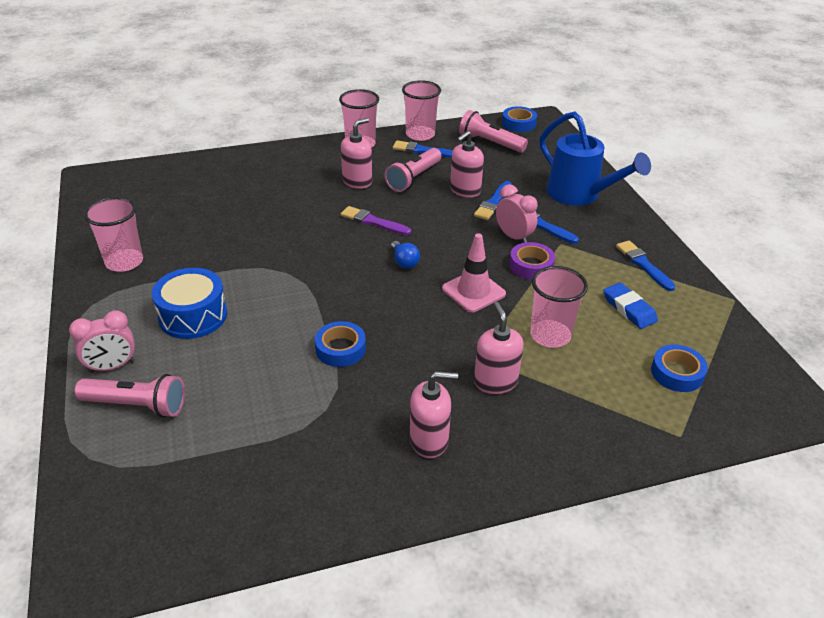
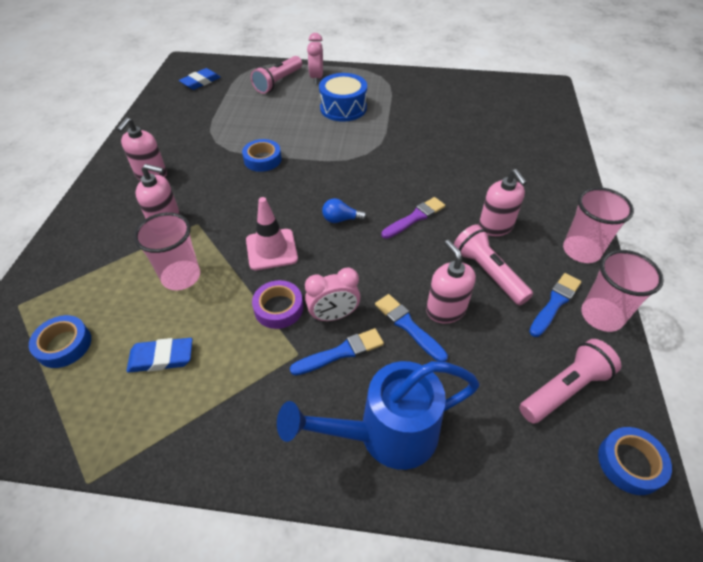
camera: 115 degrees right, 10 degrees up
(124, 262) = (421, 89): pink cup -> none
(159, 511) = (200, 82): none -> blue eraser
(643, 264) = (211, 419): blue brush -> none

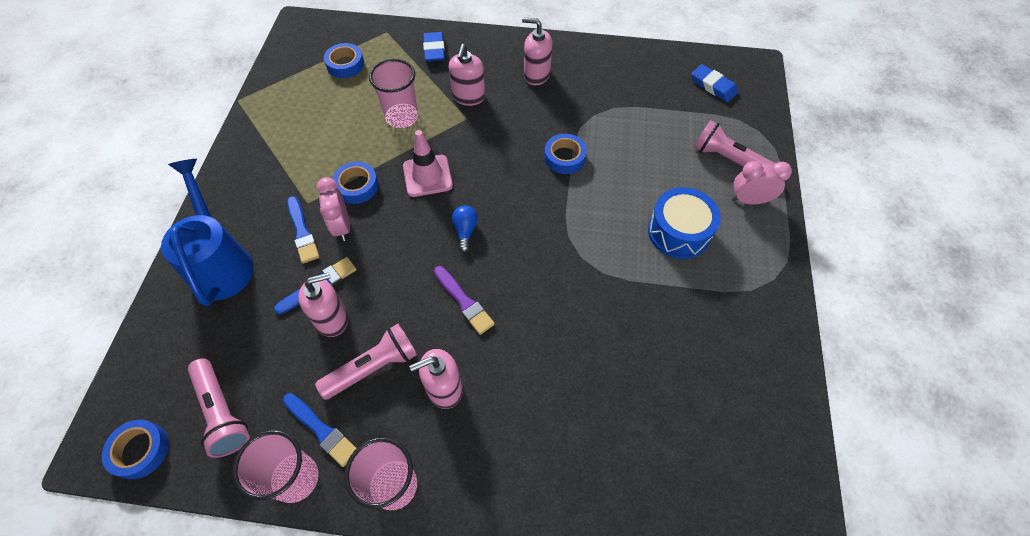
camera: 90 degrees right, 10 degrees up
(161, 358) = (322, 119): blue eraser -> blue eraser (434, 50)
(278, 308) = (357, 186): purple tape -> blue tape

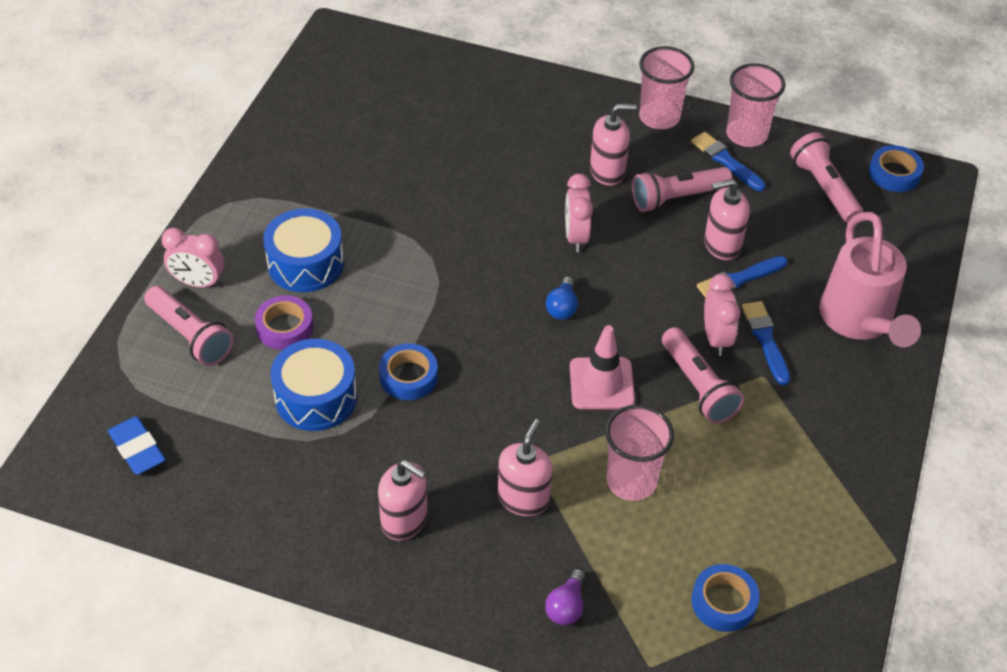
camera: 170 degrees left, 10 degrees down
(221, 263) = (859, 321): blue watering can -> pink watering can
(357, 186) = (698, 386): blue tape -> pink flashlight
(434, 50) = (566, 606): blue eraser -> purple light bulb
(464, 302) = (576, 237): purple brush -> pink clock
(621, 133) = (316, 397): none -> blue drum
(666, 177) = (285, 327): none -> purple tape

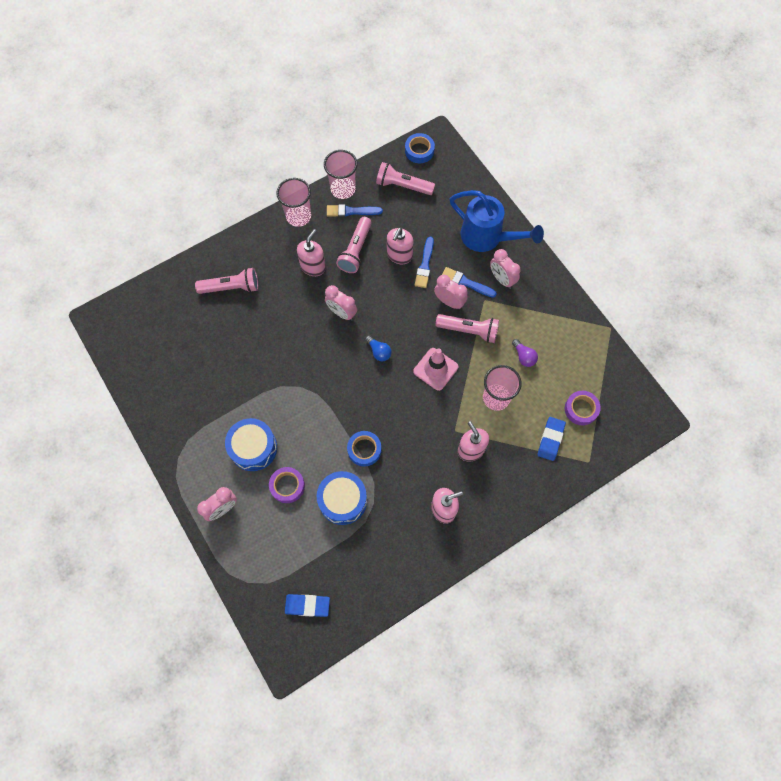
camera: 50 degrees left, 20 degrees up
(190, 335) = (255, 535): pink flashlight -> pink flashlight (231, 287)
(566, 606) = (537, 473): purple light bulb -> purple light bulb (523, 356)
(636, 591) = (550, 439): none -> blue eraser
(723, 602) = (581, 409): blue tape -> purple tape
(817, 376) = (502, 279): none -> pink clock
(859, 321) = (487, 237): pink watering can -> blue watering can

